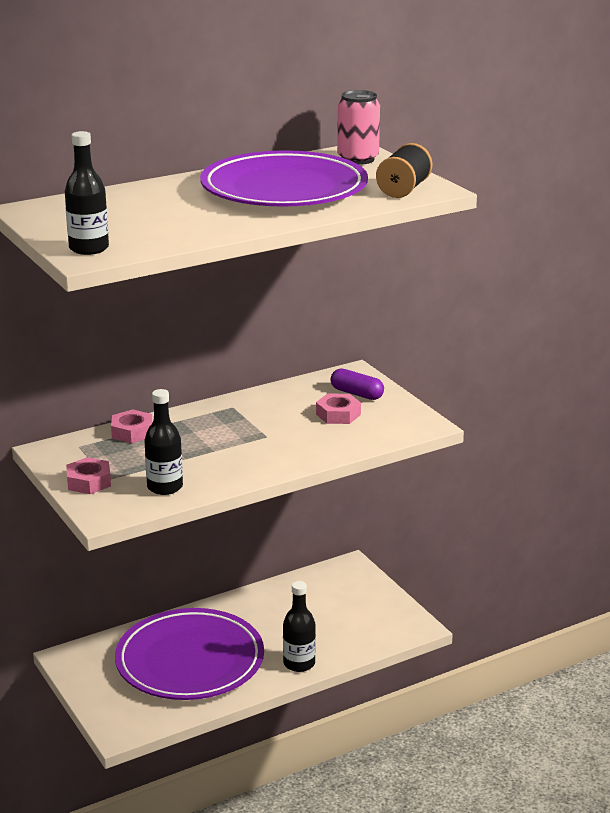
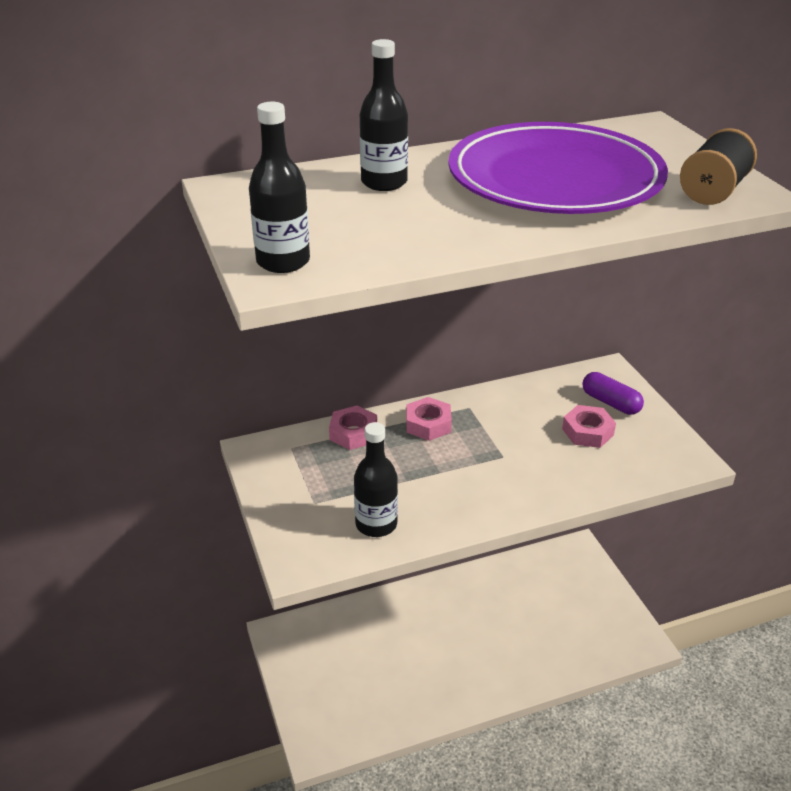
camera: 10 degrees right, 10 degrees up
(89, 482) = (292, 505): pink nut -> pink nut (428, 424)
(190, 661) = (401, 657): purple plate -> none
(299, 663) = (514, 677): black bottle -> black bottle (384, 182)
(358, 159) = (651, 138): pink can -> none

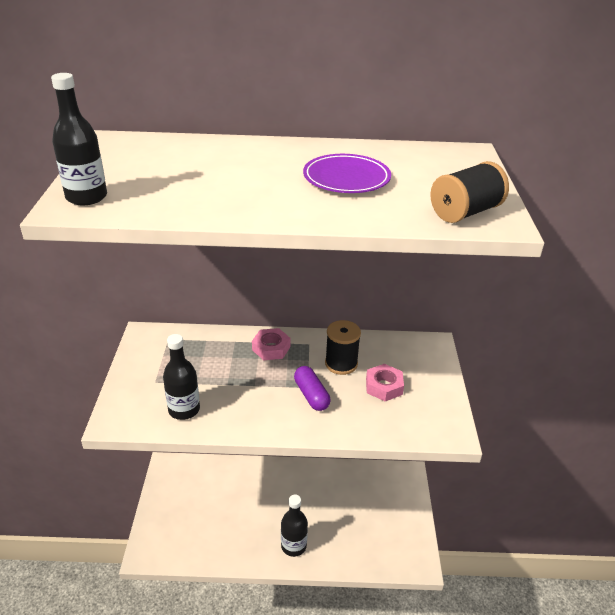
camera: 20 degrees right, 0 degrees up
(353, 433) = (215, 340): pink nut -> none
(384, 182) = (219, 157): black bottle -> black bottle (293, 546)
(522, 420) = (341, 364): none -> black spool
(555, 179) = (346, 178): purple plate -> purple plate, size x0.50
(610, 403) = (417, 369): purple capsule -> purple capsule (311, 395)

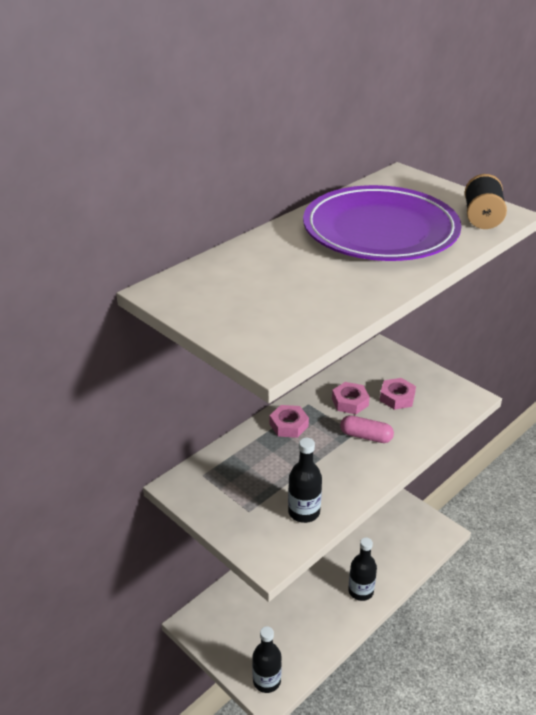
camera: 45 degrees left, 0 degrees up
(86, 197) = (263, 342): black bottle -> black bottle (267, 681)
(311, 395) = (366, 436): purple capsule -> pink capsule
(341, 364) = (350, 402): black spool -> pink nut
(346, 178) = (380, 231): purple plate -> purple plate, size x1.99

